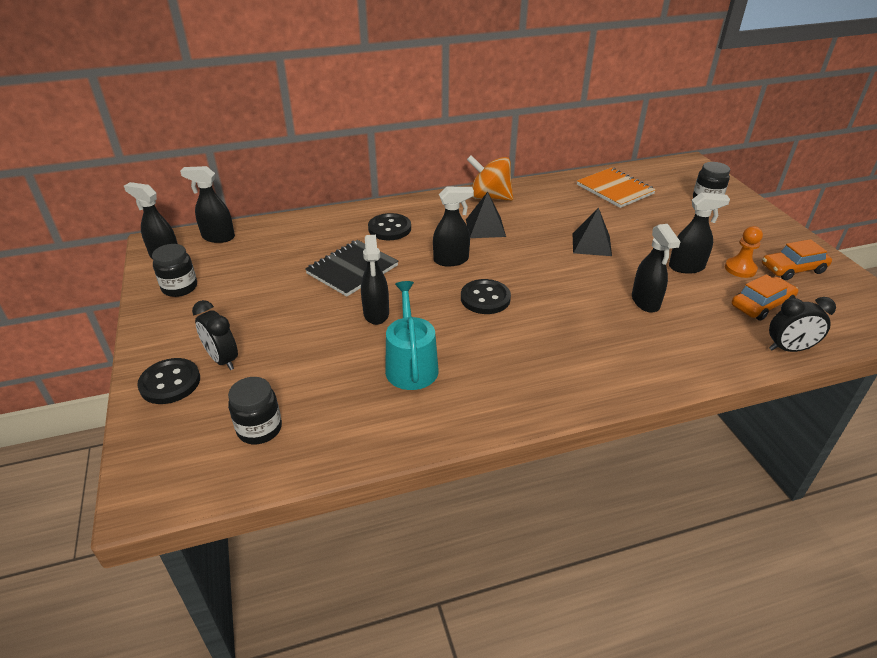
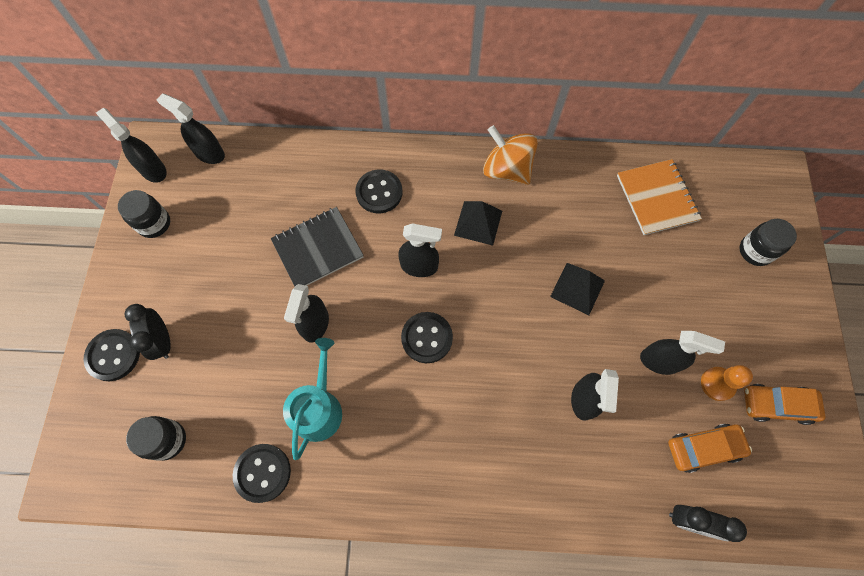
camera: 20 degrees right, 30 degrees up
(378, 425) = (262, 473): none -> black button

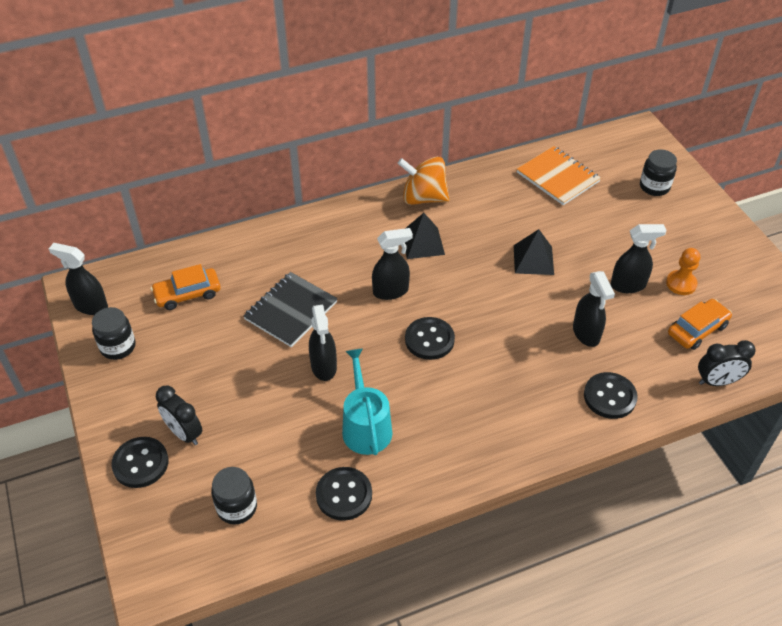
camera: 25 degrees left, 20 degrees down
(209, 153) = (140, 275): black spray bottle -> none
(379, 192) = (321, 251): black button -> black button (609, 397)
(777, 405) = (732, 280): orange car -> orange car (187, 294)

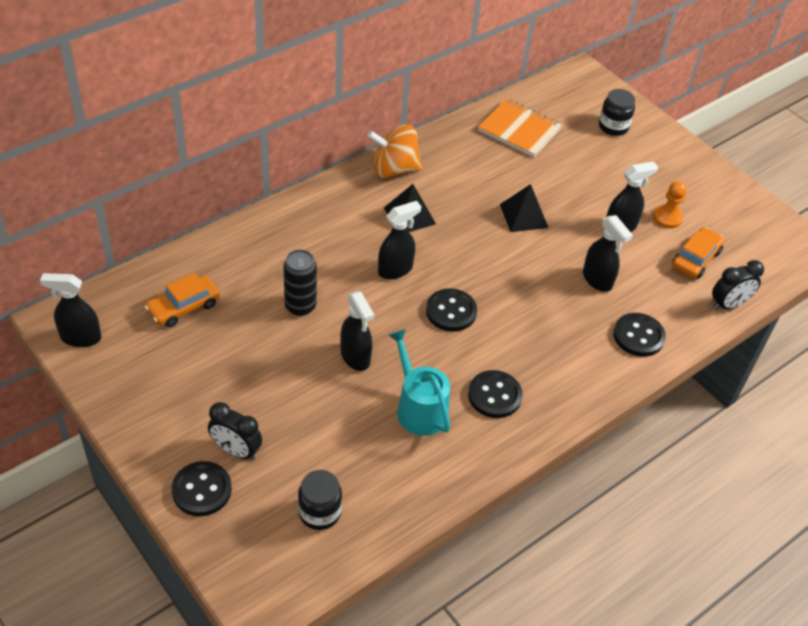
camera: 20 degrees left, 0 degrees up
(118, 347) = (128, 375): black jar -> none
(291, 311) = (300, 306): black notebook -> black can
(344, 495) = (422, 478): black button -> black button (494, 395)

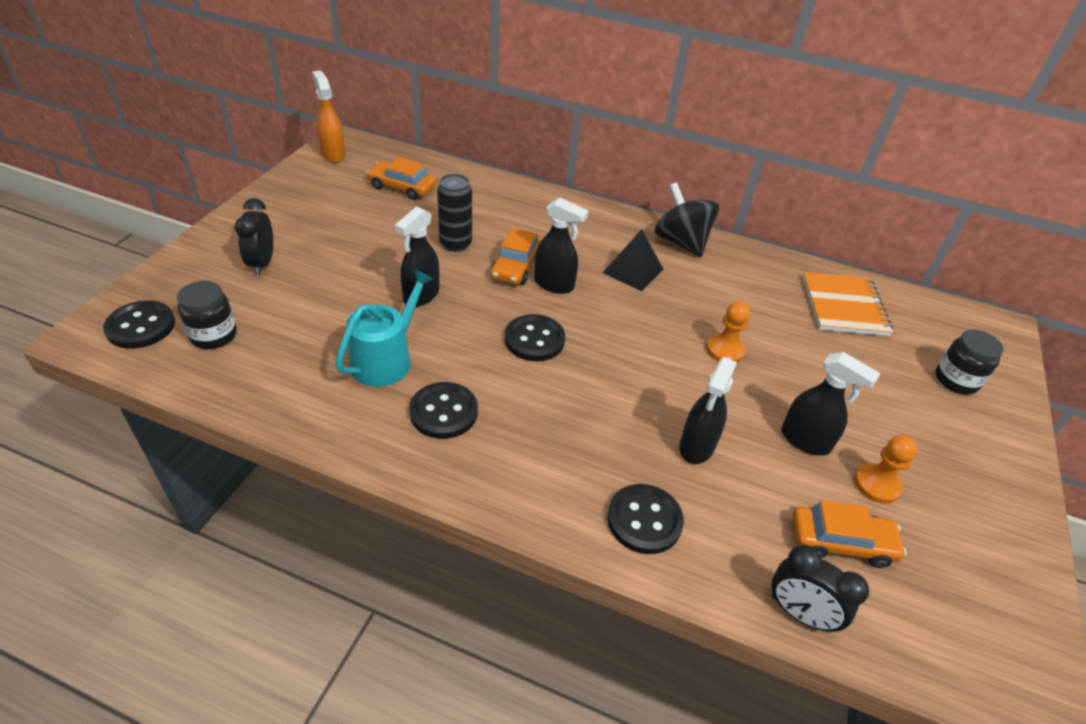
camera: 60 degrees right, 5 degrees down
(80, 337) = (333, 155): black spray bottle -> orange spray bottle
(202, 490) = (208, 259): black button -> black button (141, 326)
(357, 281) = (516, 266): none -> orange car
(394, 169) = (681, 242): orange spinning top -> black spinning top
(523, 216) = (725, 350): black pyramid -> orange pawn

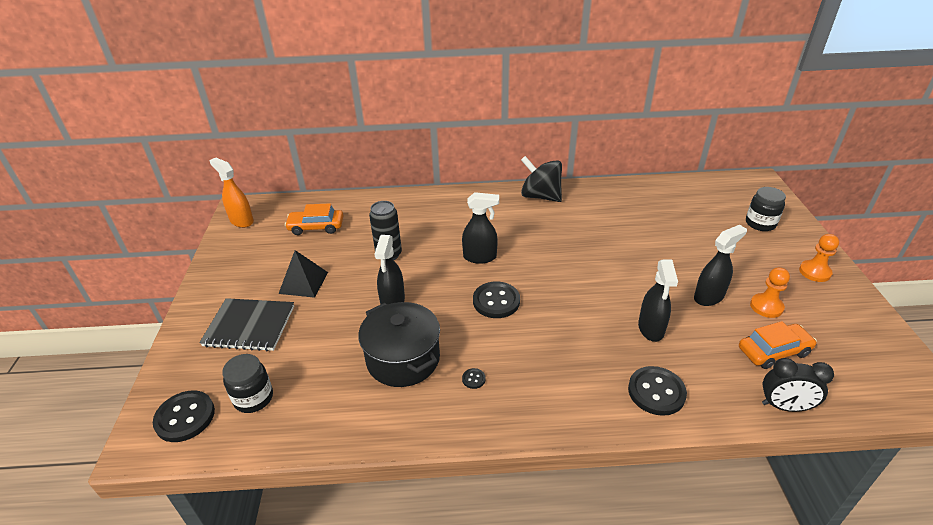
camera: 20 degrees left, 5 degrees down
(262, 263) = (249, 326): black clock -> black notebook
(386, 359) = (403, 359): turquoise watering can -> black pot
(444, 412) = (473, 379): black button -> black button, size x0.44
(516, 266) = (444, 254): orange car -> none
(633, 271) = (524, 227): black pyramid -> black pyramid (303, 282)
(725, 350) = (620, 258): orange pawn -> orange pawn (814, 272)
(805, 441) = (709, 297): black spray bottle -> black spray bottle turned 45 degrees counterclockwise
(844, 306) = (667, 201): orange notebook -> none

